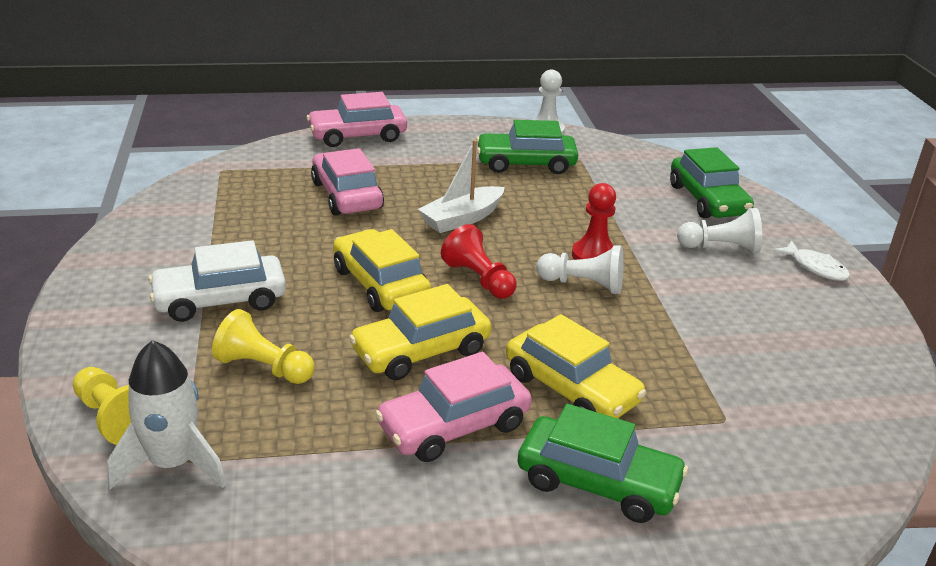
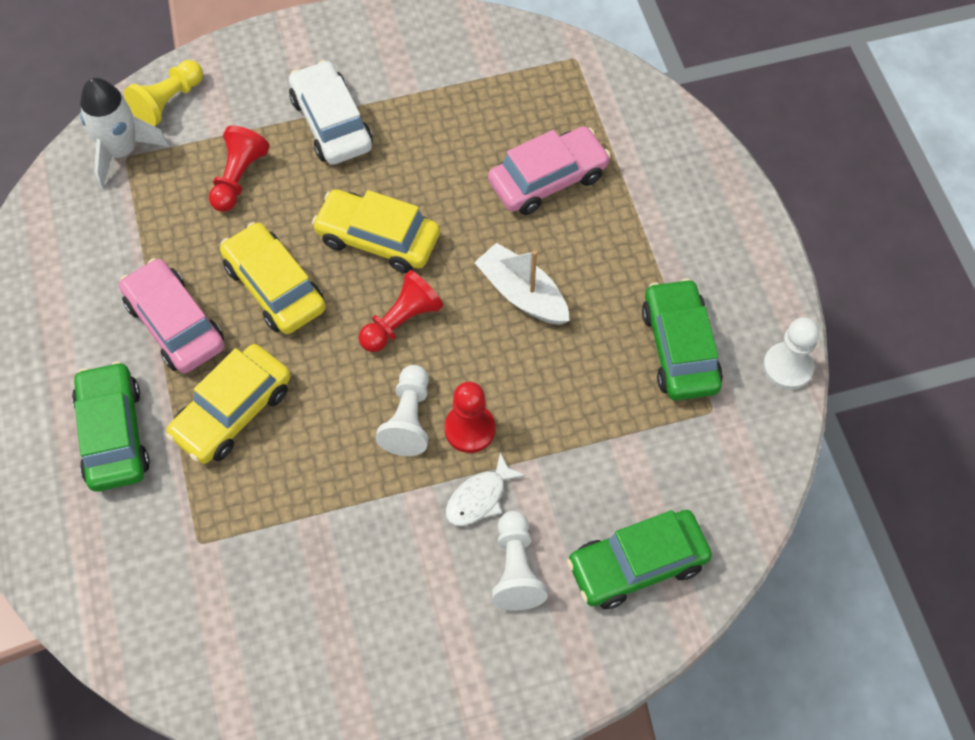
camera: 85 degrees right, 30 degrees up
(264, 368) = (238, 178): yellow pawn -> red pawn
(357, 136) = (700, 162): pink car -> none
(380, 284) = (378, 239): yellow car -> yellow car turned 120 degrees counterclockwise
(598, 482) = (113, 434): green car -> green car turned 150 degrees clockwise
(815, 267) = (491, 677): white fish -> white fish (479, 497)

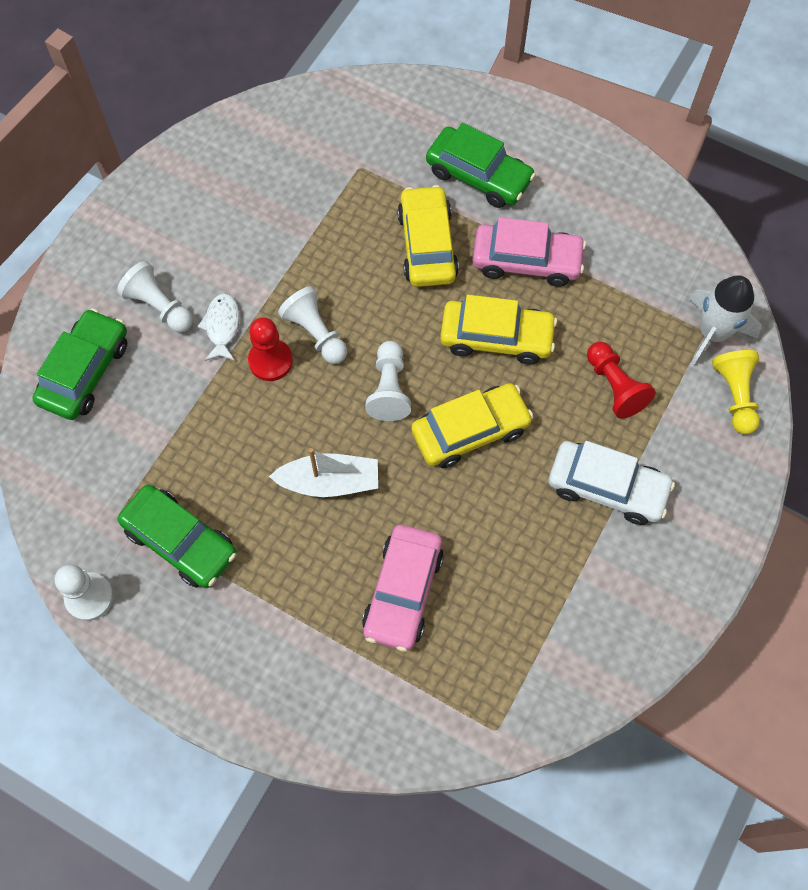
camera: 135 degrees right, 5 degrees up
(401, 322) = (389, 389): red pawn -> white pawn

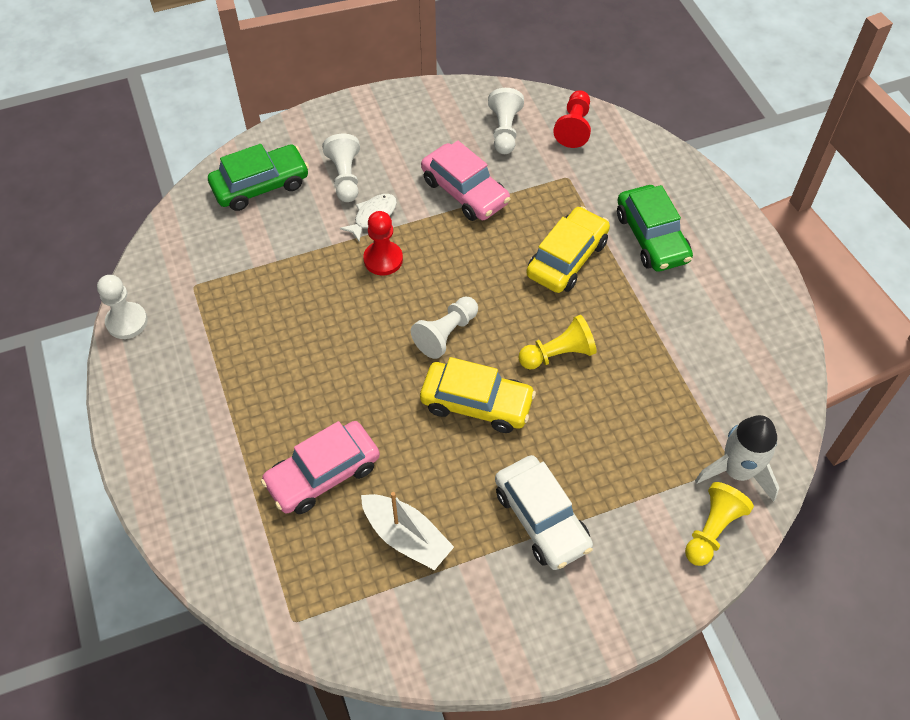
camera: 40 degrees right, 10 degrees down
(180, 541) = (214, 330): green car -> none
(316, 333) = (431, 263): white pawn -> white pawn (504, 131)
(329, 482) = (345, 364): white boat -> white boat (406, 537)
(496, 337) = (558, 354): yellow car -> yellow pawn
(526, 261) = (632, 318): pink car -> pink car (465, 191)
(614, 386) = (617, 452): red pawn -> red pawn (574, 127)

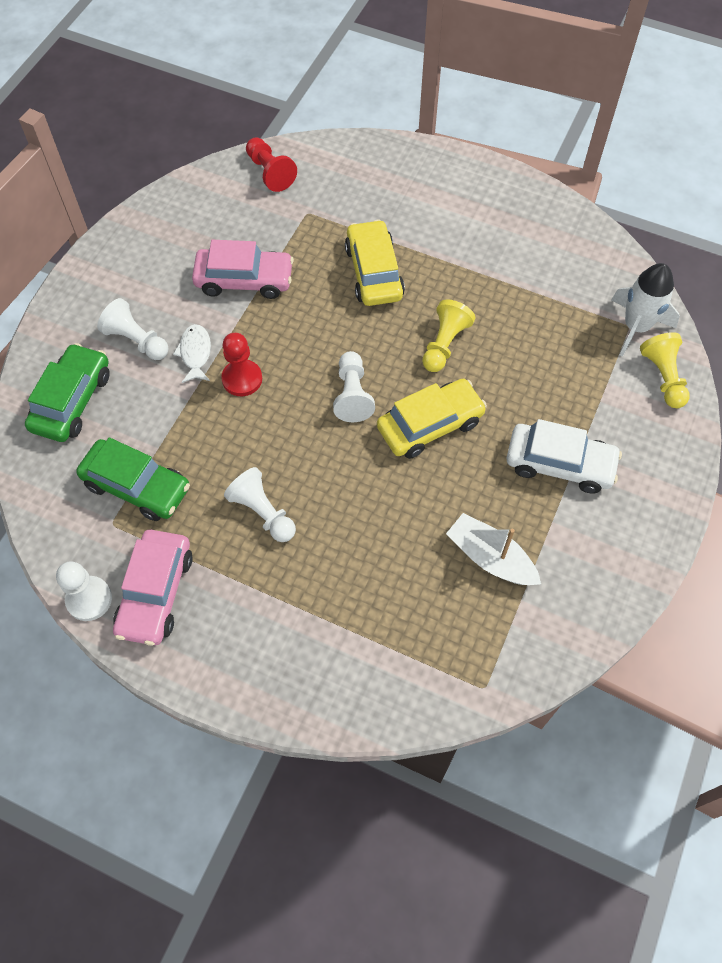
camera: 45 degrees left, 5 degrees up
(323, 474) = (383, 570): pink car -> pink car (156, 593)
(406, 537) = (490, 558): white boat -> white boat turned 135 degrees counterclockwise
(504, 131) = (221, 212): white pawn -> white pawn (262, 512)
(652, 237) = (413, 212): green car -> green car (137, 486)

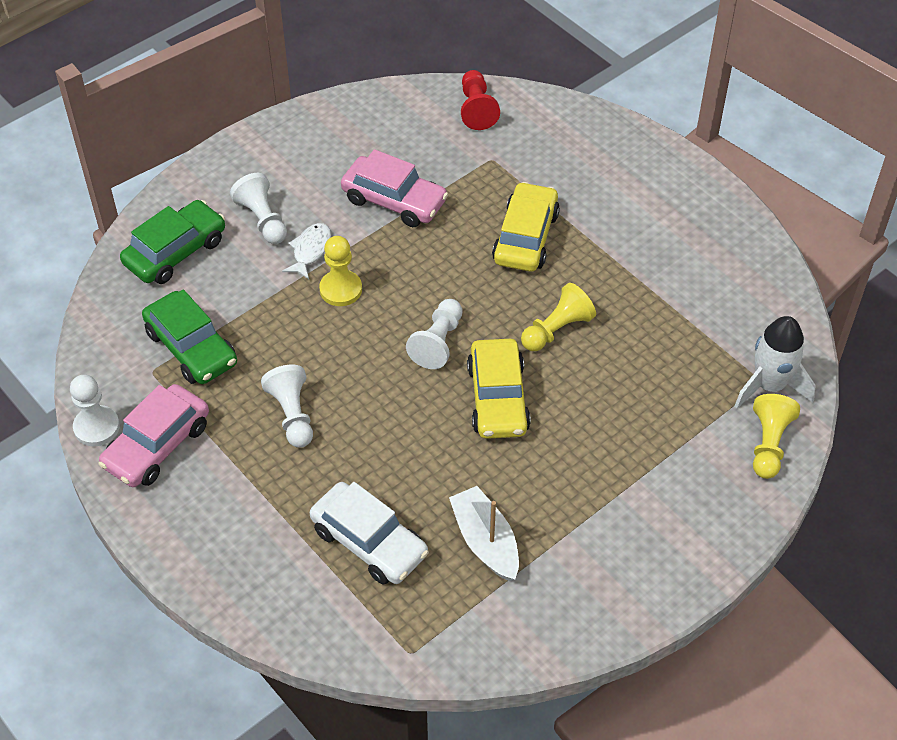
camera: 25 degrees right, 10 degrees down
(242, 379) = (341, 289): red pawn -> yellow pawn
(430, 425) = (498, 398): yellow car -> yellow car turned 90 degrees clockwise
(559, 464) = (607, 484): white car -> white car (369, 542)

